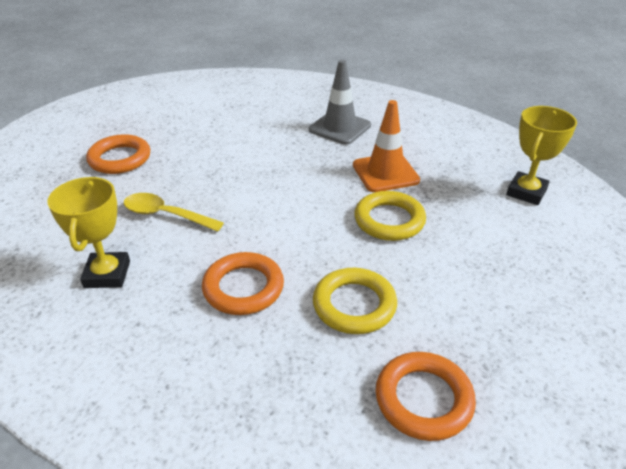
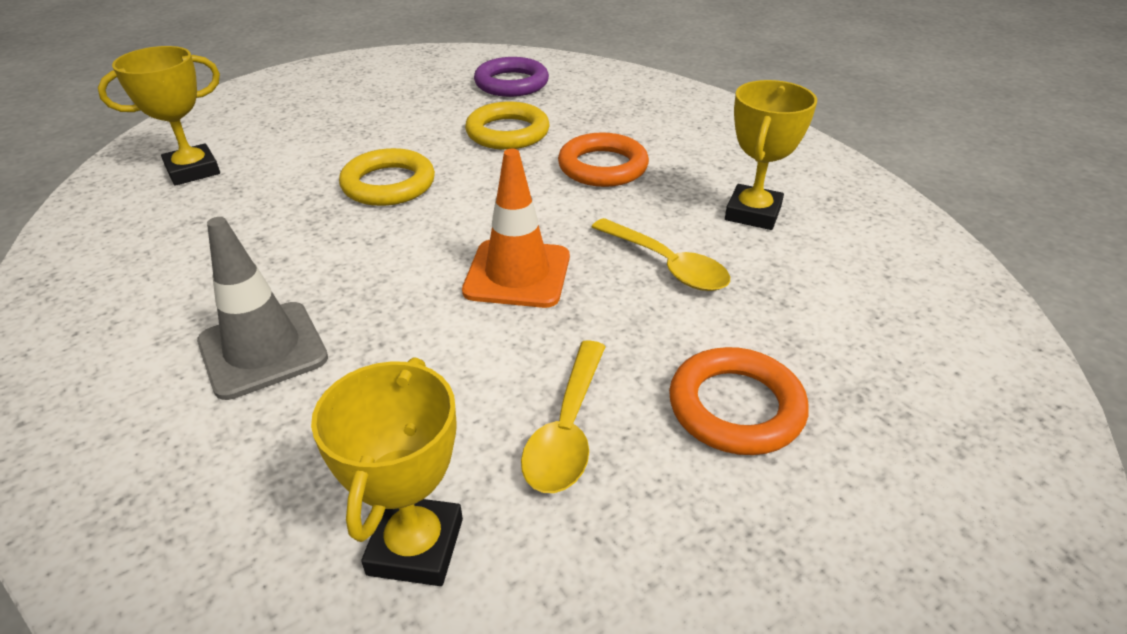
camera: 155 degrees left, 0 degrees up
(191, 136) = (567, 429): none -> yellow spoon
(226, 101) = (416, 546): none -> yellow trophy
(385, 173) = (311, 240): orange traffic cone -> orange traffic cone (517, 274)
(423, 399) = (511, 83): orange ring -> purple ring

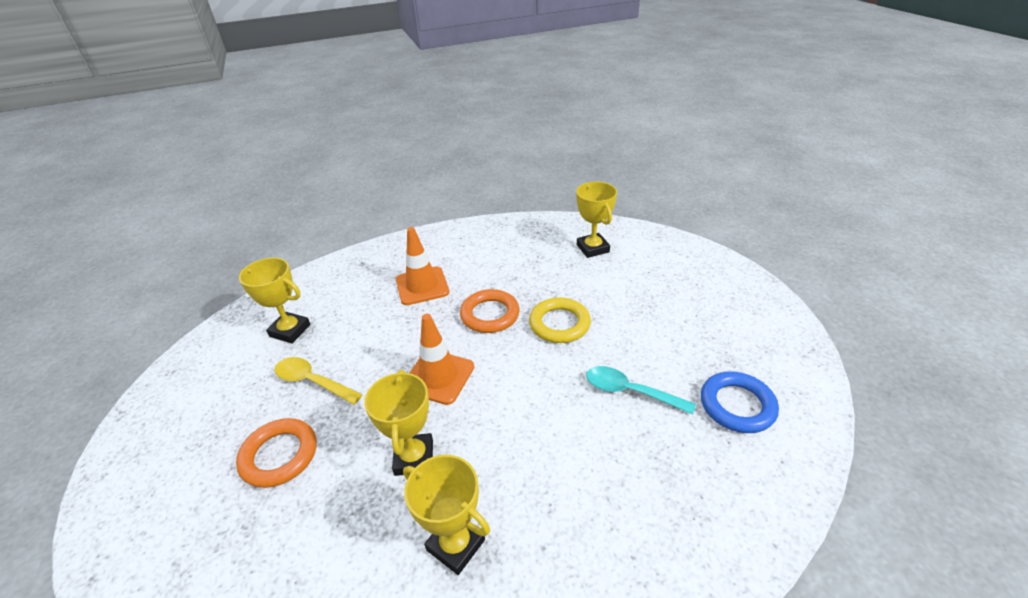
camera: 105 degrees right, 0 degrees up
(263, 350) = (422, 286): grey traffic cone -> orange traffic cone
(507, 132) = (630, 391): yellow ring -> turquoise spoon
(511, 83) = (737, 405): purple ring -> blue ring
(603, 167) = (560, 447): orange ring -> orange ring (490, 315)
(666, 265) = (414, 457): yellow spoon -> yellow trophy

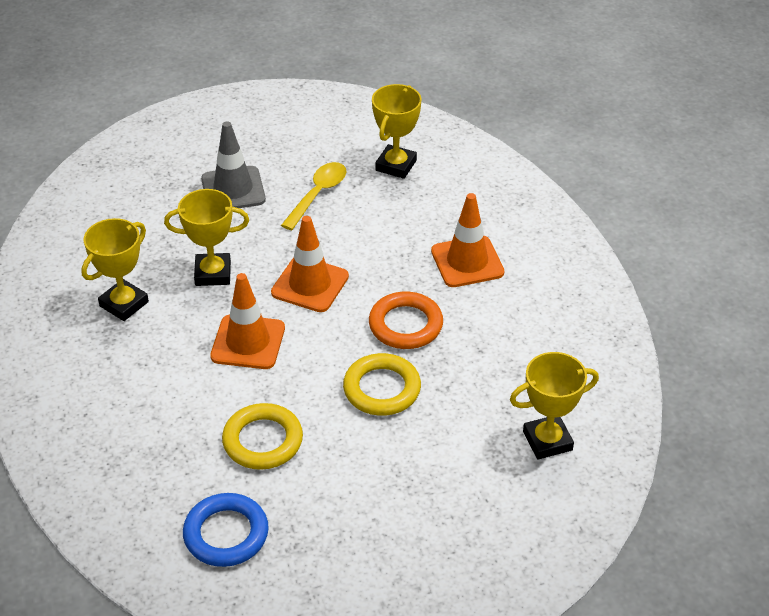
camera: 90 degrees right, 5 degrees up
(279, 455) = (233, 189): orange ring -> grey traffic cone
(513, 415) = (248, 342): none -> orange traffic cone
(630, 391) = (263, 441): turquoise spoon -> yellow ring

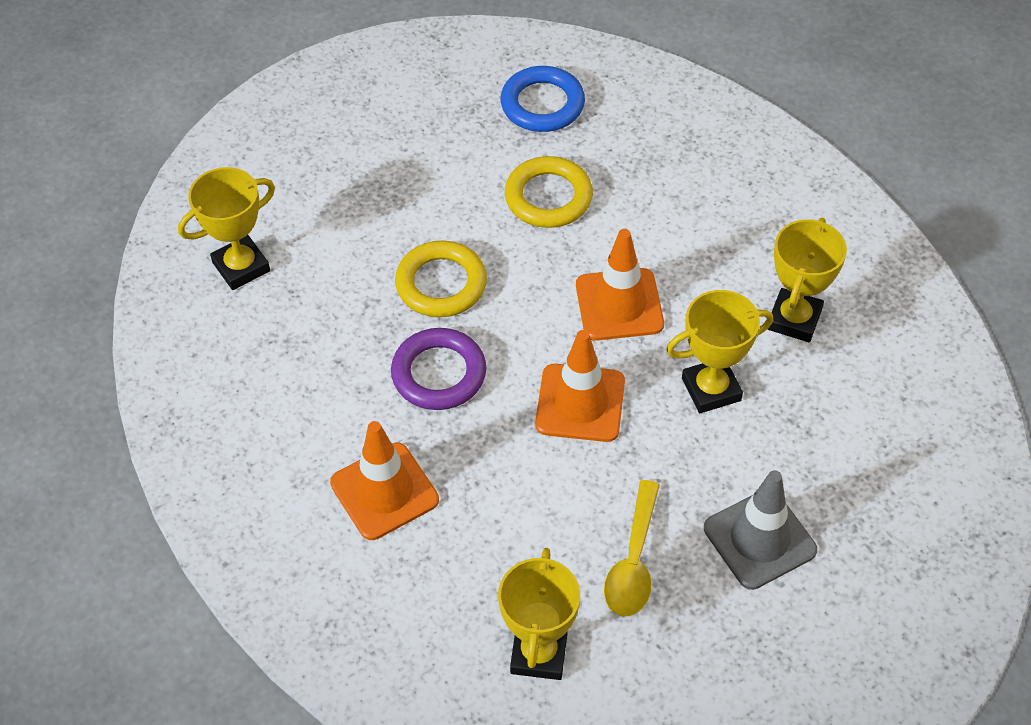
camera: 165 degrees right, 10 degrees up
(405, 325) = (439, 373): orange ring -> purple ring

